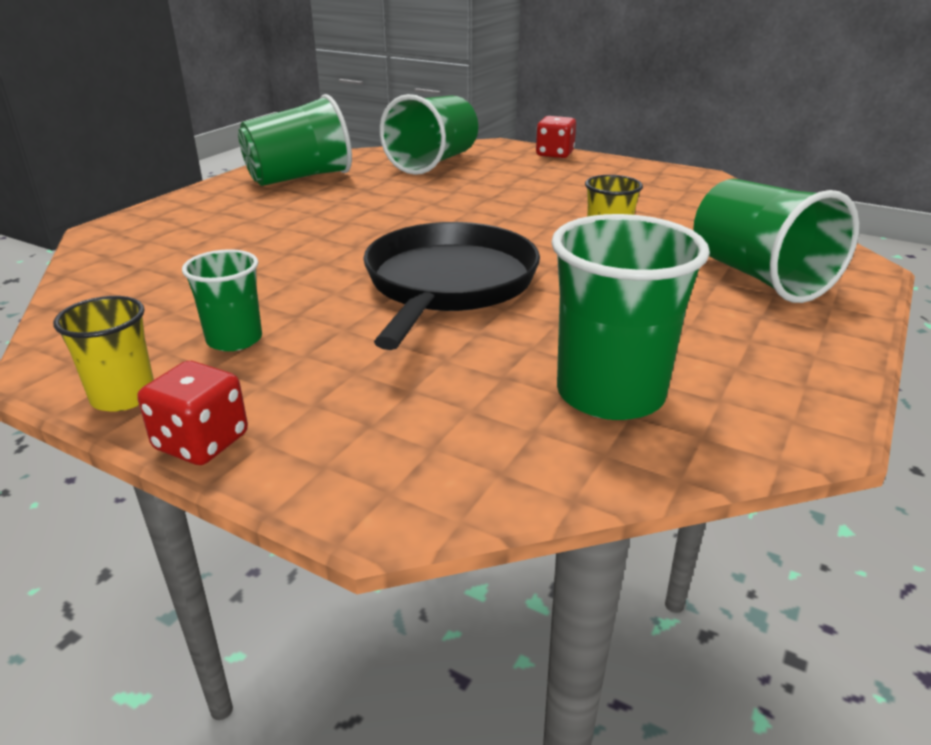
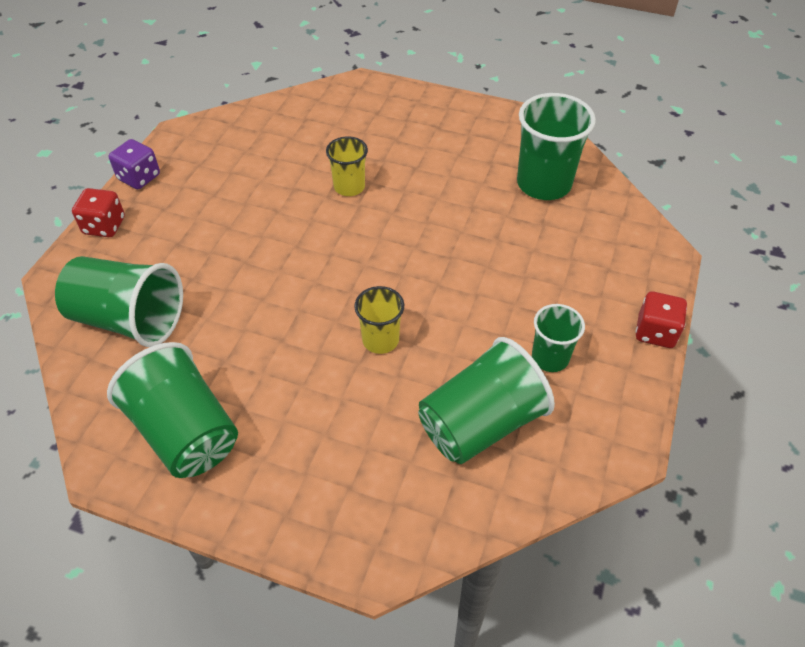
camera: 100 degrees left, 20 degrees up
(123, 396) = (634, 388): yellow cup -> yellow cup (380, 340)
(448, 284) = (433, 262): black pan -> none
(624, 163) = (139, 177): none -> purple dice
(758, 277) = (385, 123): green cup -> green cup (480, 424)

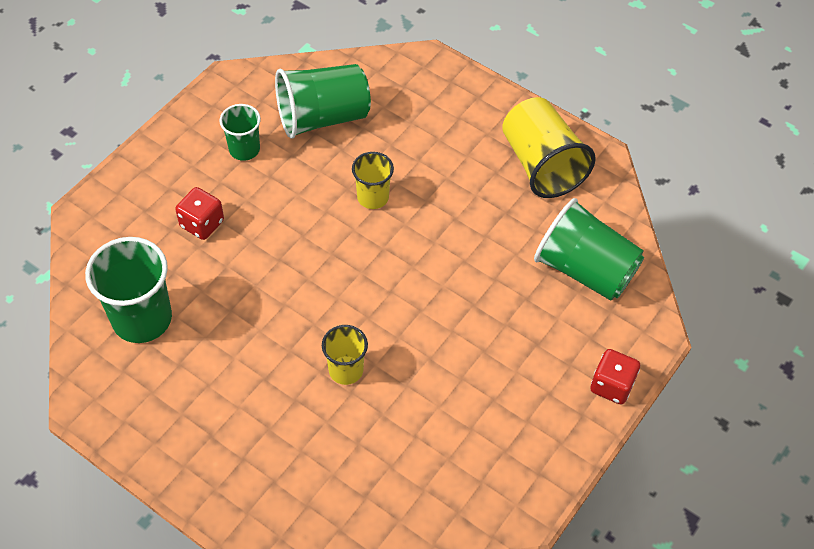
camera: 165 degrees left, 5 degrees up
(139, 177) = (575, 448): purple dice -> none
(185, 432) = (541, 165): green cup -> yellow cup
(655, 332) = (148, 147): red dice -> red dice (202, 224)

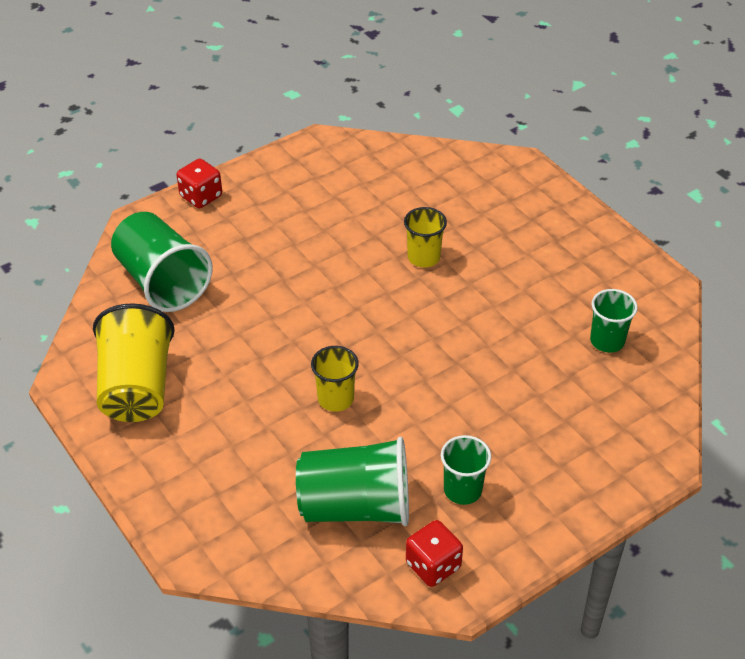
camera: 160 degrees left, 10 degrees down
(142, 319) = (607, 341): green cup -> green cup, size x0.57
(202, 224) = (530, 416): red dice -> red dice (433, 565)

